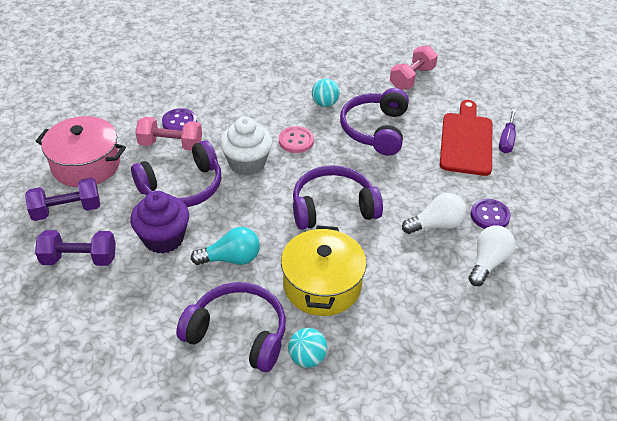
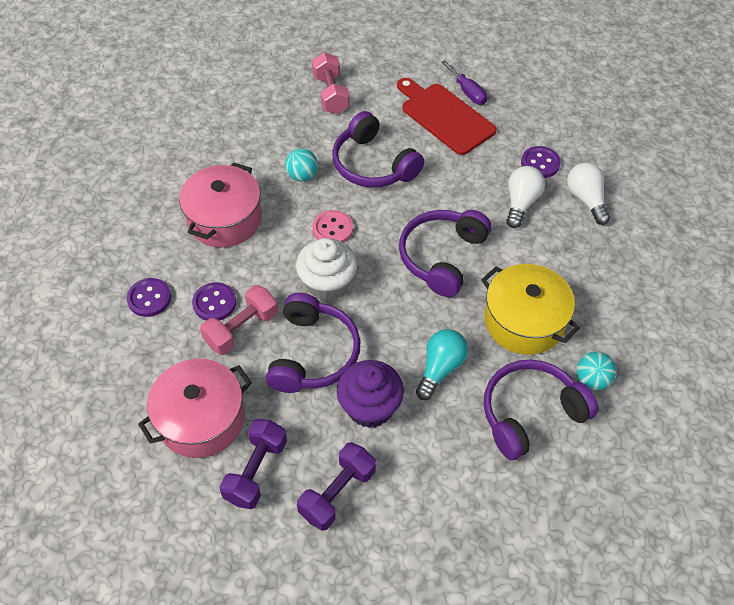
camera: 50 degrees left, 10 degrees up
(156, 95) = (149, 298): none -> purple button
(250, 91) = (225, 219): none -> pink pot

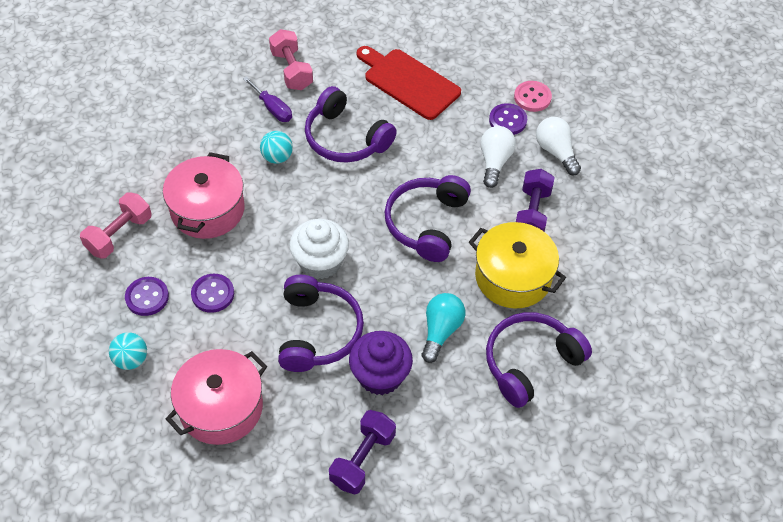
camera: 10 degrees left, 0 degrees up
(241, 329) = (244, 316): pink dumbbell -> pink dumbbell (119, 235)
(256, 471) = (282, 449): purple dumbbell -> purple dumbbell (532, 213)
(332, 229) = (316, 207): pink button -> pink button (532, 97)
(467, 92) = (427, 54): purple screwdriver -> purple screwdriver (272, 108)
(592, 380) = (582, 324): turquoise ball -> turquoise ball (131, 359)

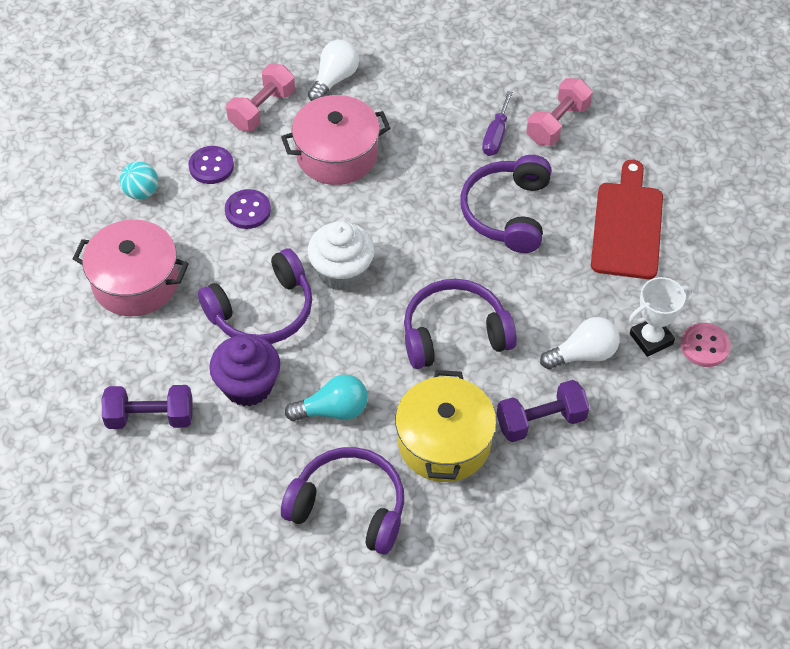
camera: 60 degrees right, 0 degrees up
(119, 235) = (262, 109): pink dumbbell -> pink dumbbell turned 60 degrees counterclockwise
(277, 157) = (439, 172): turquoise ball -> none
(507, 120) = (651, 339): purple button -> white trophy
(556, 152) = (645, 404): white light bulb -> white light bulb (334, 79)

